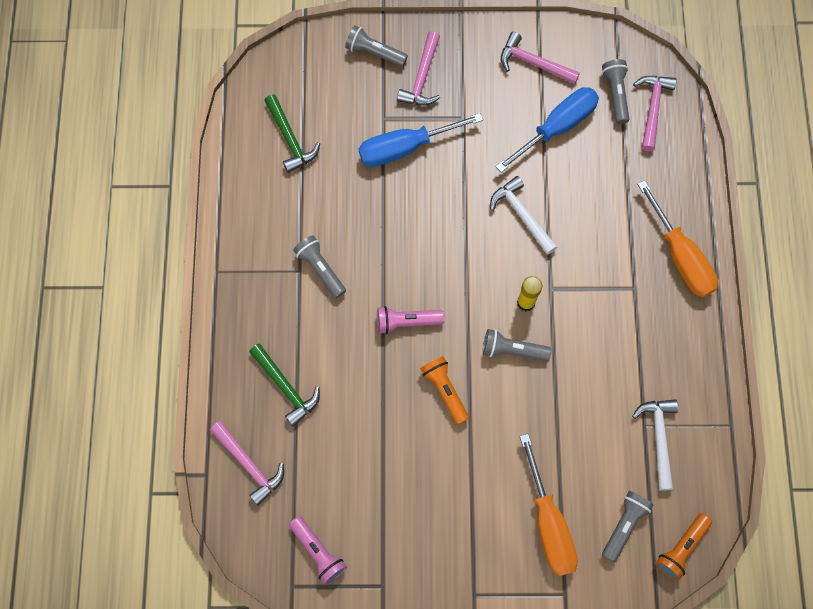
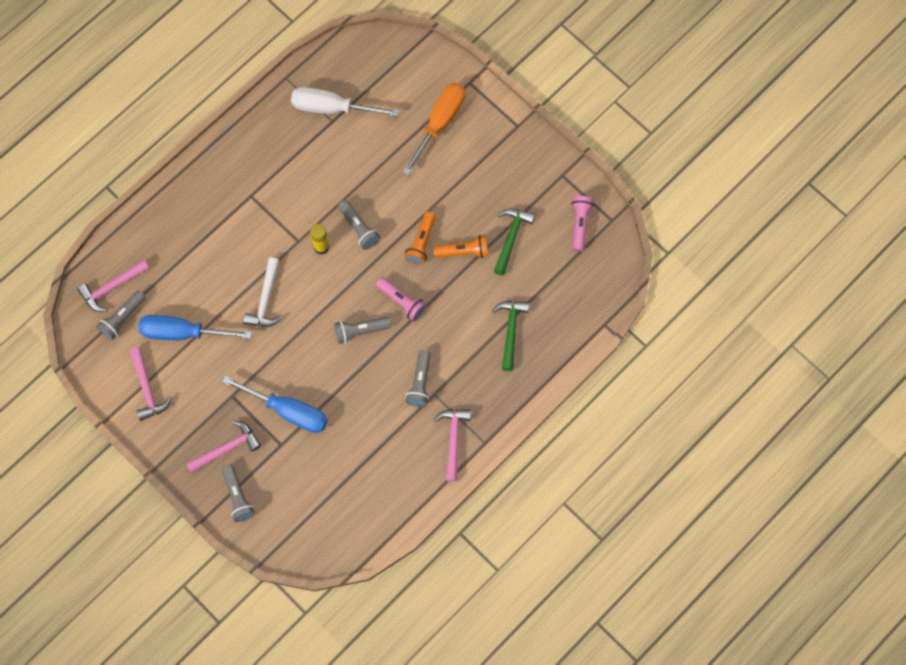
camera: 135 degrees left, 0 degrees up
(249, 465) = (574, 306): pink hammer -> pink hammer (453, 440)
(290, 139) = (353, 488): green hammer -> green hammer (511, 238)
(624, 525) = (401, 85): grey flashlight -> grey flashlight (360, 331)
(658, 438) = (332, 108): white hammer -> white screwdriver
(680, 255) = (203, 188): orange screwdriver -> none
(681, 548) = (383, 47): orange flashlight -> orange flashlight (463, 251)

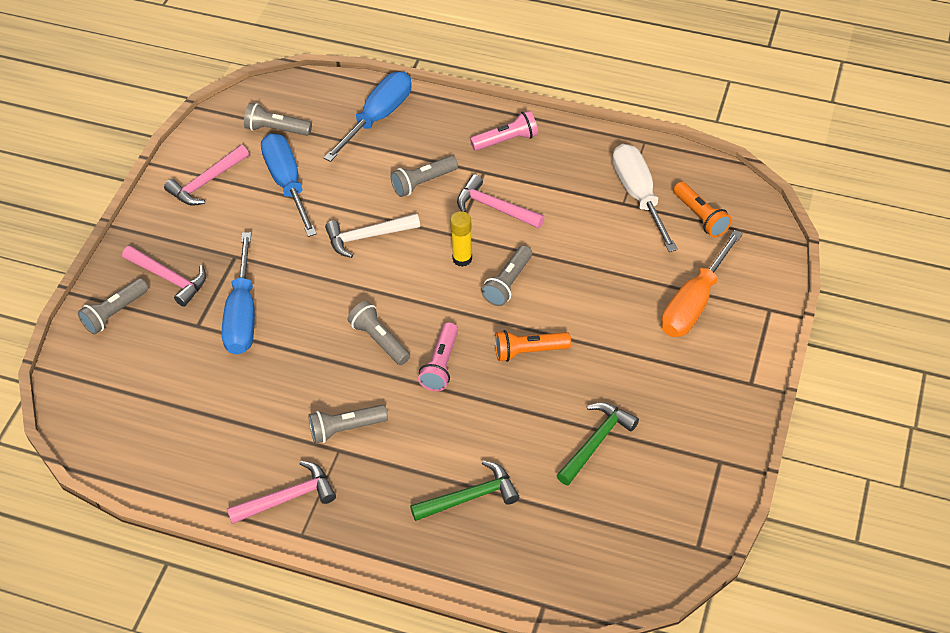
camera: 65 degrees right, 20 degrees down
(112, 287) = (306, 107): pink hammer -> pink hammer (495, 207)
(154, 242) = (378, 118): none -> blue screwdriver
(237, 240) = (423, 183): none -> grey flashlight
(439, 123) = (694, 302): orange screwdriver -> orange screwdriver turned 120 degrees clockwise
(463, 251) = (545, 399): orange flashlight -> orange flashlight (700, 216)
(511, 238) = (596, 442): green hammer -> green hammer turned 45 degrees counterclockwise
(580, 224) = (666, 512): pink flashlight -> pink flashlight (506, 140)

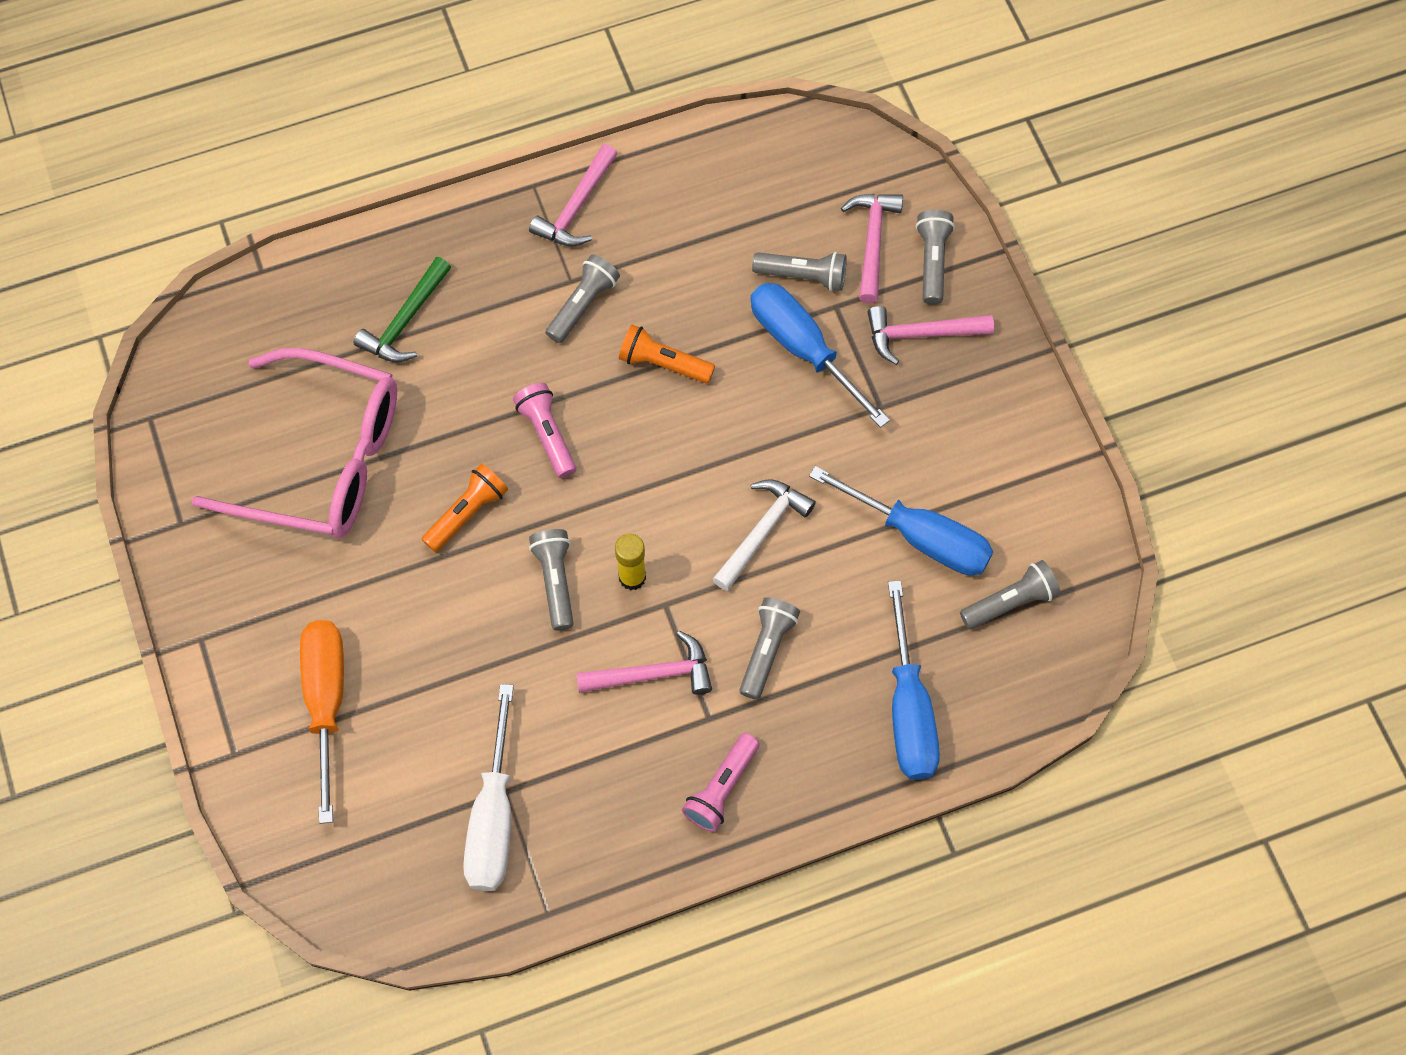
camera: 140 degrees right, 15 degrees up
(206, 182) = (1011, 473): pink hammer -> pink hammer (872, 242)
(379, 340) = (635, 418): grey flashlight -> grey flashlight (803, 276)
(596, 442) = (322, 458): green hammer -> pink glasses
(639, 196) = (494, 816): white screwdriver -> white screwdriver turned 60 degrees clockwise
(700, 216) = (397, 837): orange flashlight -> orange flashlight (663, 363)

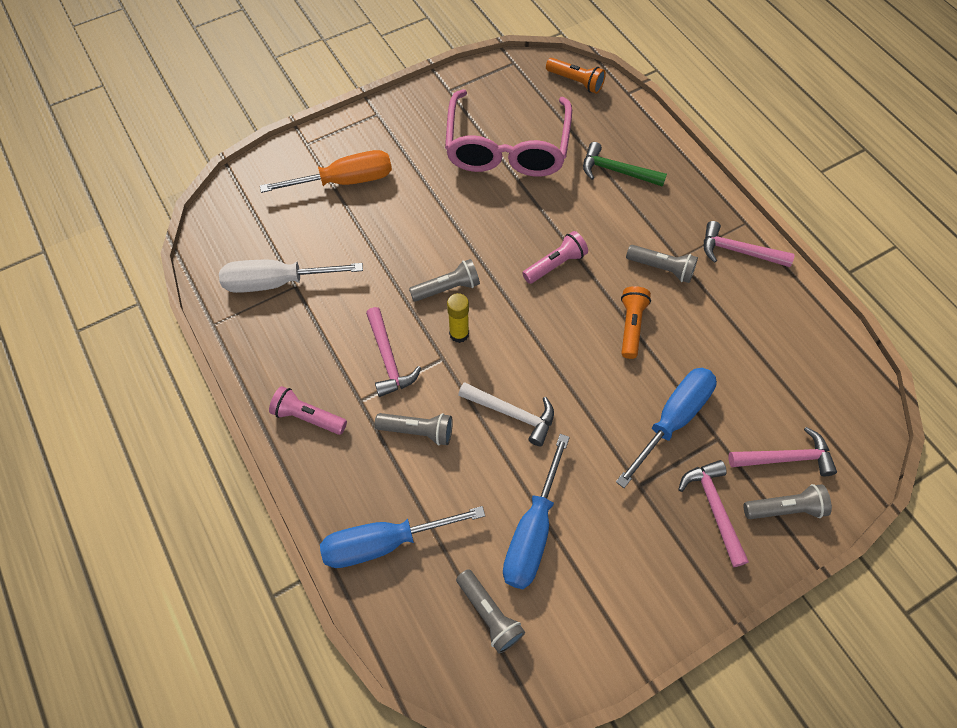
camera: 80 degrees right, 5 degrees down
(467, 513) = (486, 229): orange flashlight -> orange flashlight (576, 81)
(803, 276) = (736, 410): grey flashlight -> none

